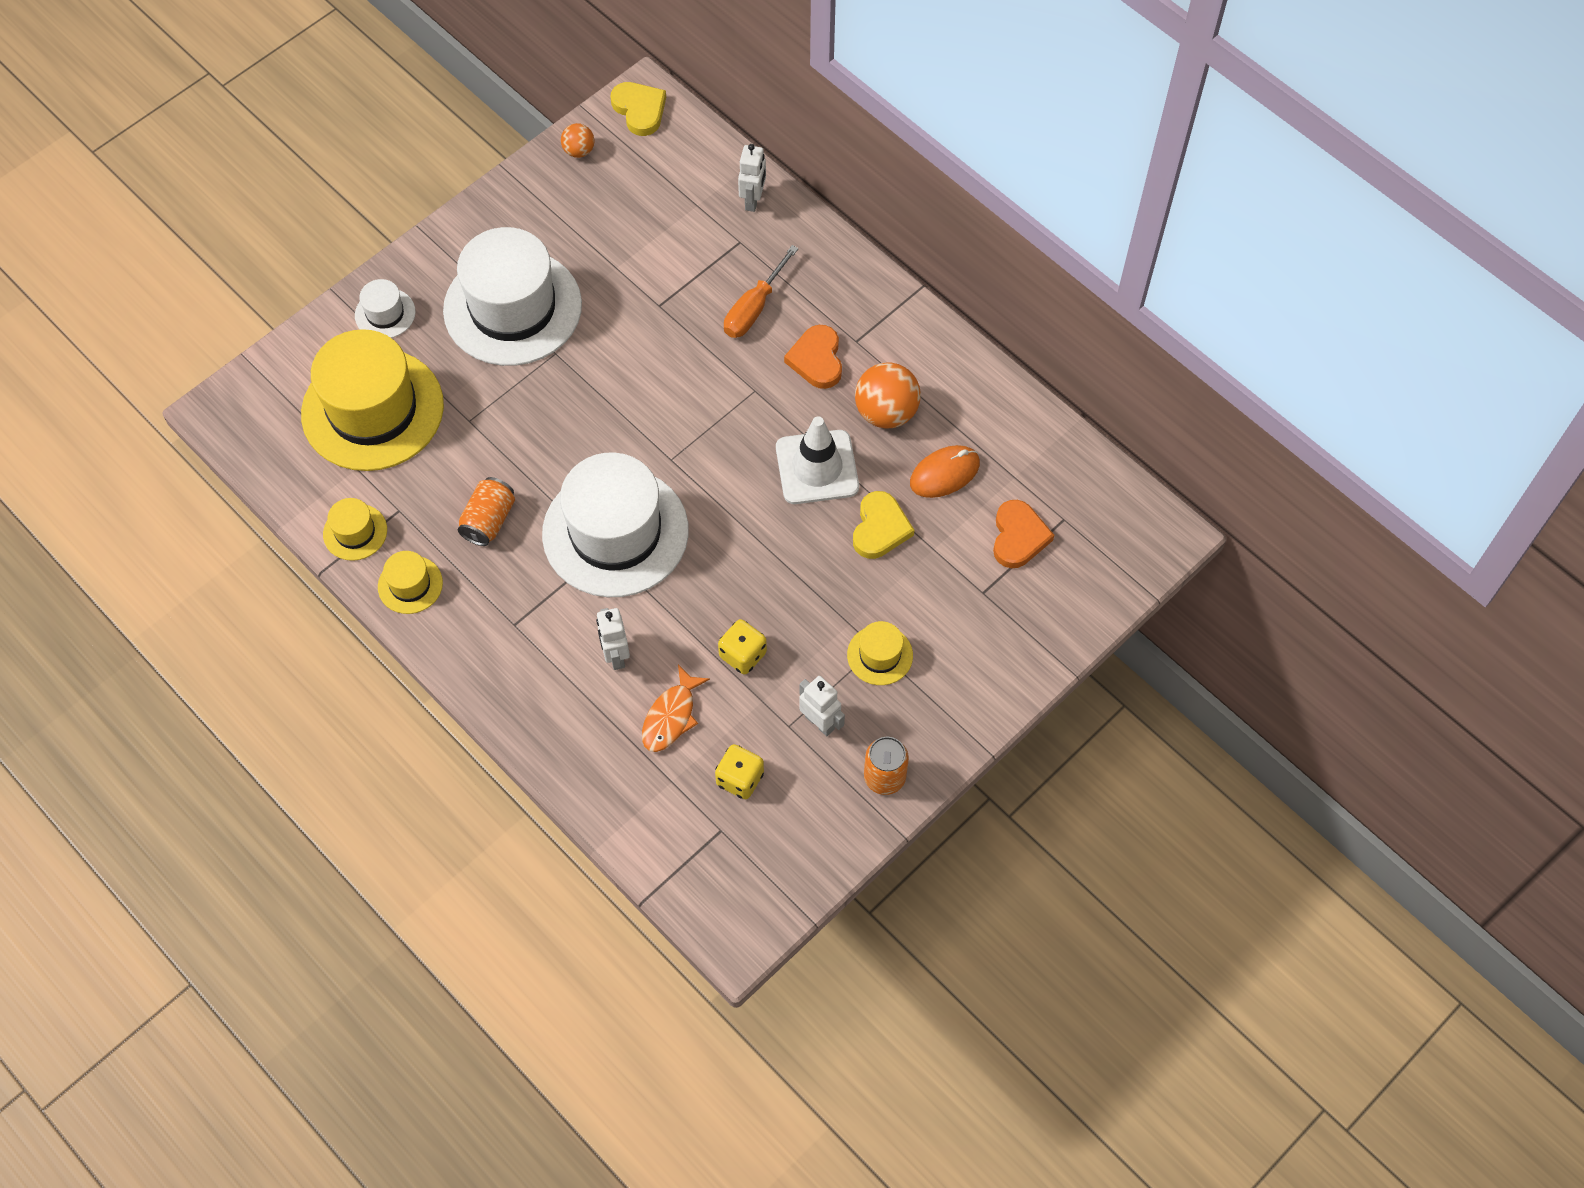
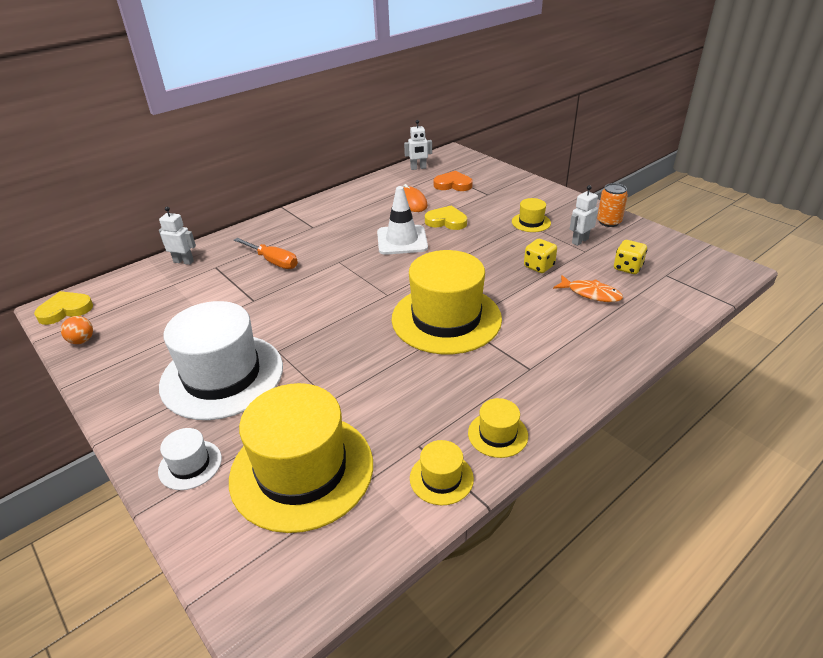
camera: 85 degrees left, 25 degrees down
(489, 520) = (433, 385): orange can -> none
(615, 532) = (446, 318): white hat -> yellow hat
(616, 655) = (548, 317): white robot -> white robot (418, 168)
(817, 359) = (322, 239): orange heart -> none
(886, 412) = (367, 218): orange ball -> none

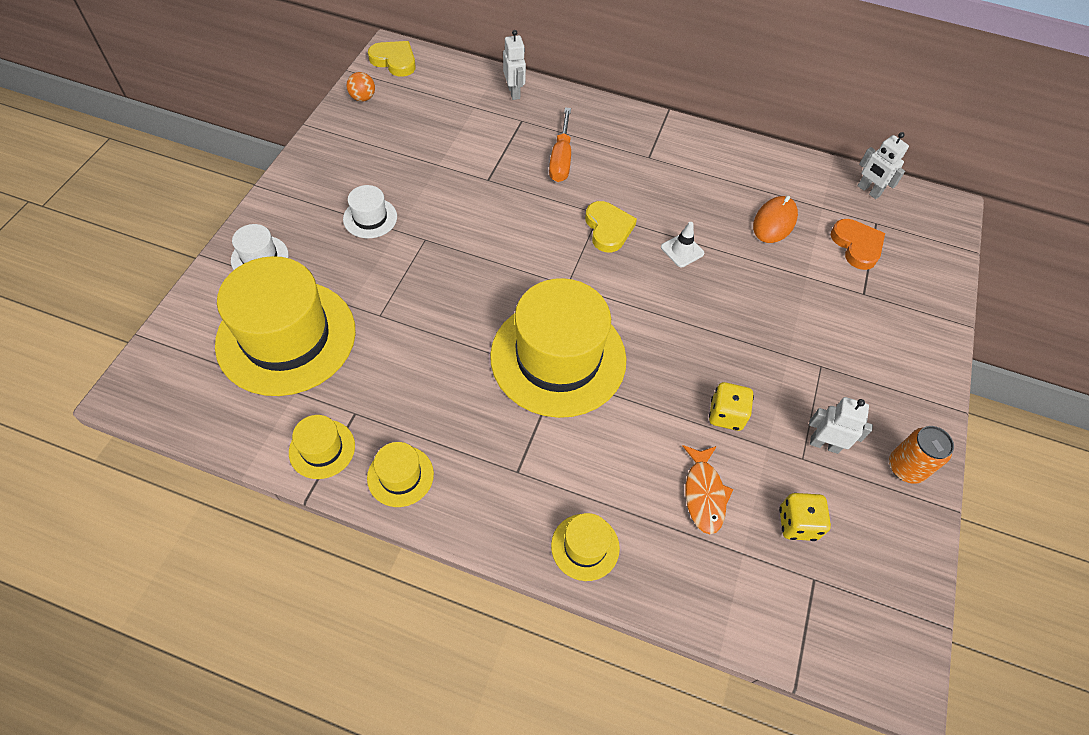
camera: 55 degrees right, 20 degrees up
(222, 376) = (370, 218): white hat -> white hat, size x0.44
(402, 240) = (682, 250): white traffic cone -> white traffic cone, size x0.52
(446, 221) = (758, 276): yellow heart -> yellow heart (608, 229)
(531, 222) = (828, 370): yellow hat -> yellow hat (585, 547)

